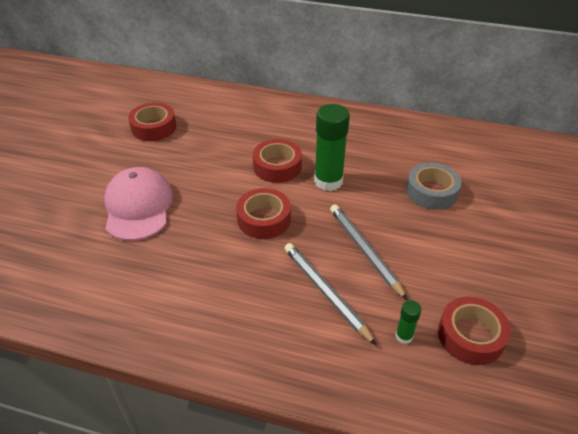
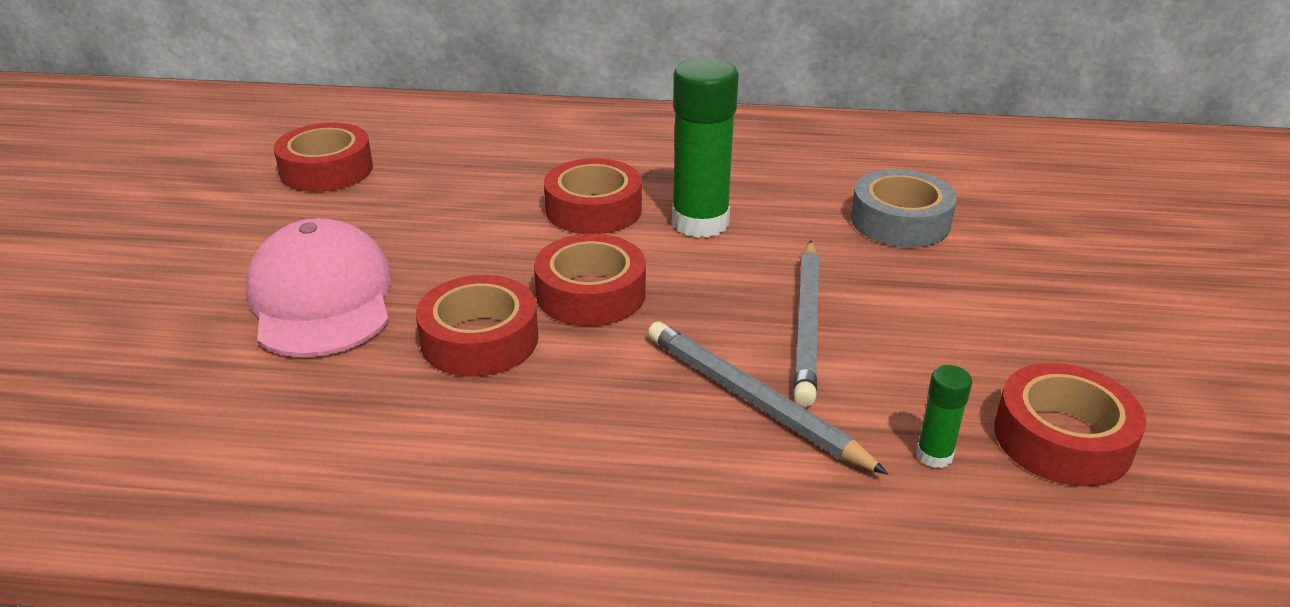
camera: 10 degrees left, 10 degrees down
(206, 240) = (480, 339): none -> red tape
(364, 251) = (807, 324): grey pencil -> grey pencil turned 135 degrees counterclockwise

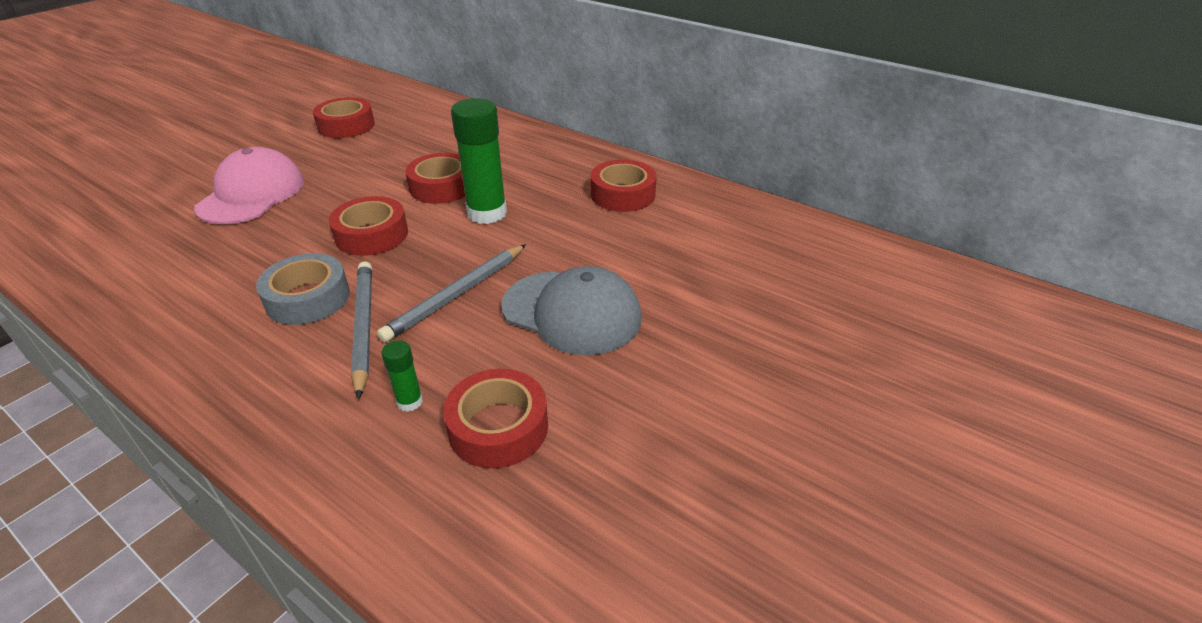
camera: 30 degrees right, 5 degrees up
(480, 339) = (287, 241): red tape -> red tape (623, 194)
(900, 221) = (608, 251): grey tape -> grey tape (308, 298)
(958, 296) = (572, 312): none -> grey cap

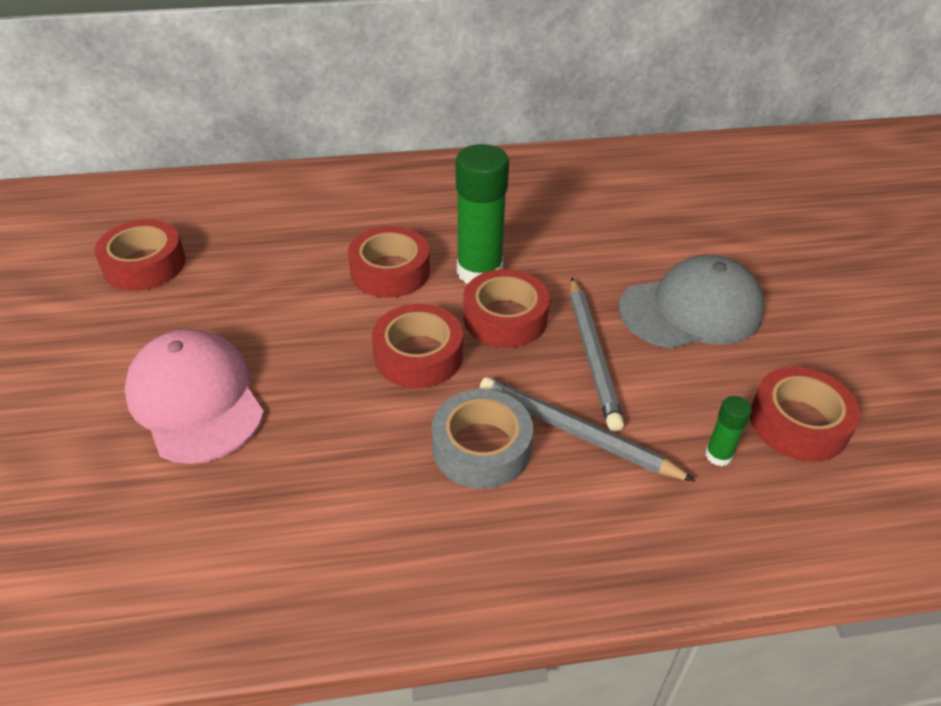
camera: 45 degrees left, 5 degrees up
(623, 194) = (553, 191): red tape -> red tape (505, 318)

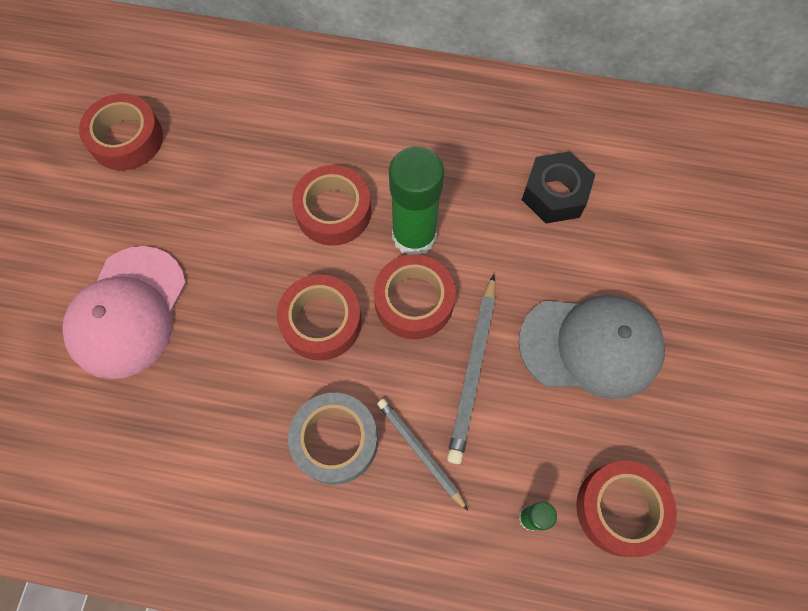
camera: 20 degrees right, 25 degrees up
(196, 400) = (128, 312): pink cap -> pink cap turned 150 degrees counterclockwise
(576, 432) = (420, 452): grey pencil -> grey pencil, size x0.67
(593, 216) = (554, 194): none -> black nut

